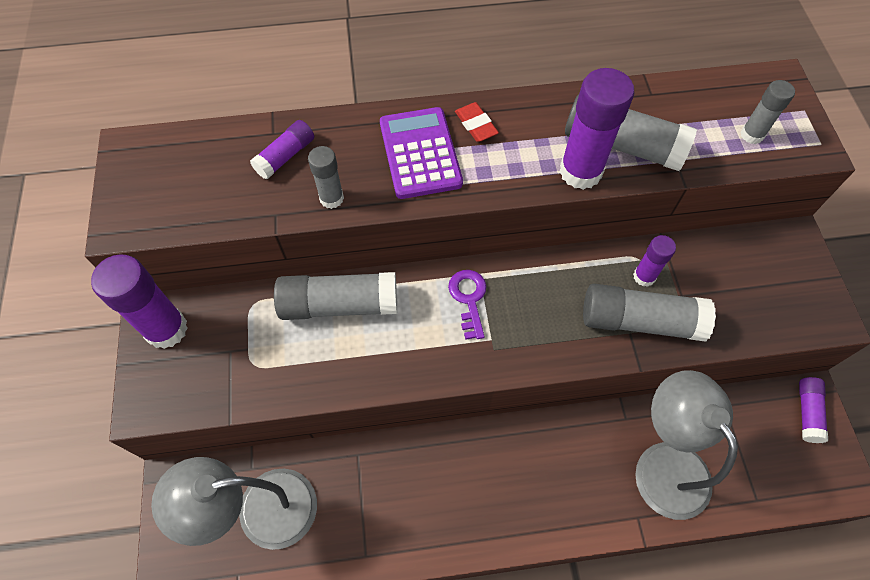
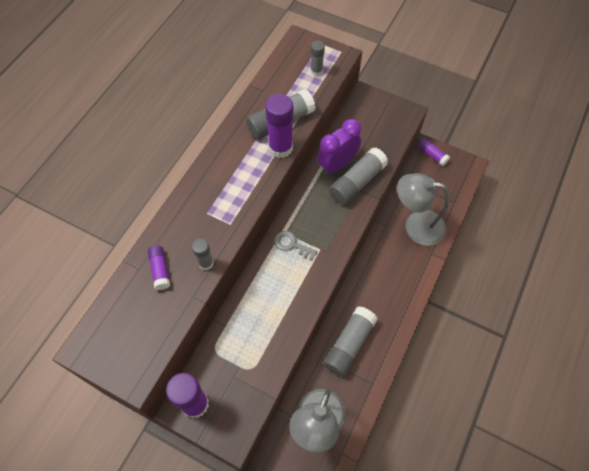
camera: 55 degrees left, 0 degrees up
(339, 304) = (249, 306): grey glue stick -> grey glue stick (349, 344)
(420, 153) = (213, 207): purple calculator -> none
(468, 299) = (292, 245): purple key -> grey key
(476, 125) = (217, 172): red eraser -> none
(644, 276) = (337, 165): purple glue stick -> purple clock

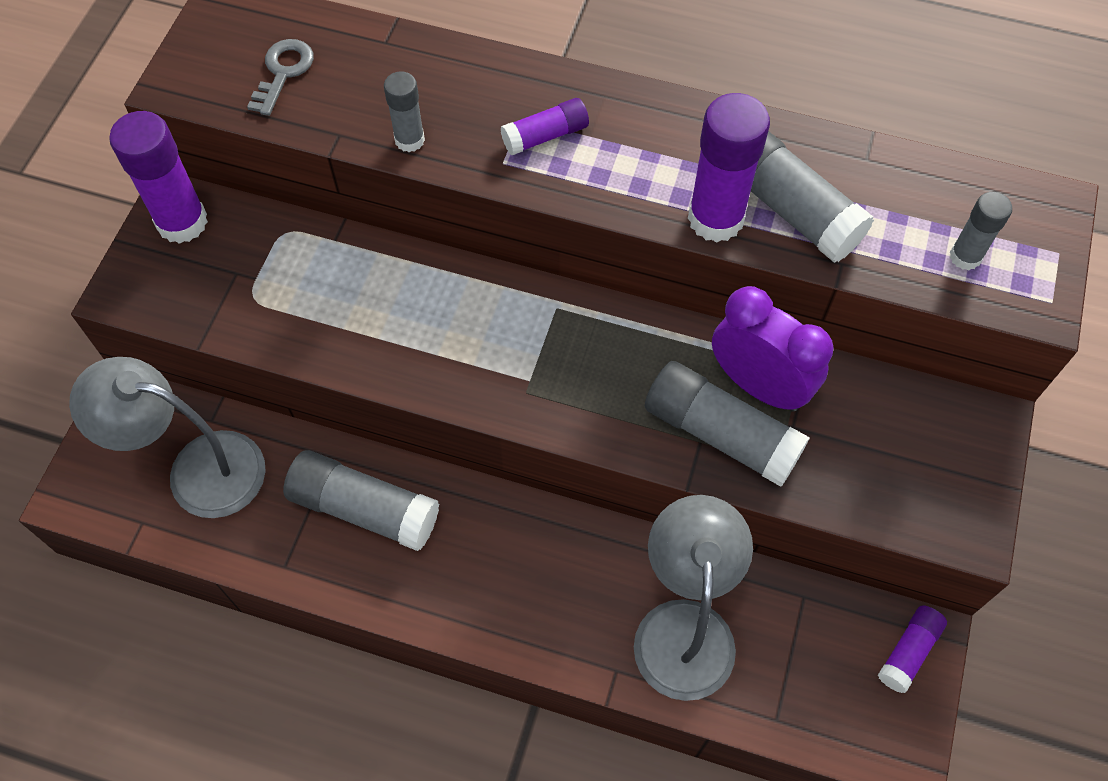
camera: 80 degrees right, 0 degrees up
(160, 270) = (385, 74): purple glue stick -> purple glue stick (545, 136)
(292, 245) = (529, 324): grey key -> grey key (283, 72)

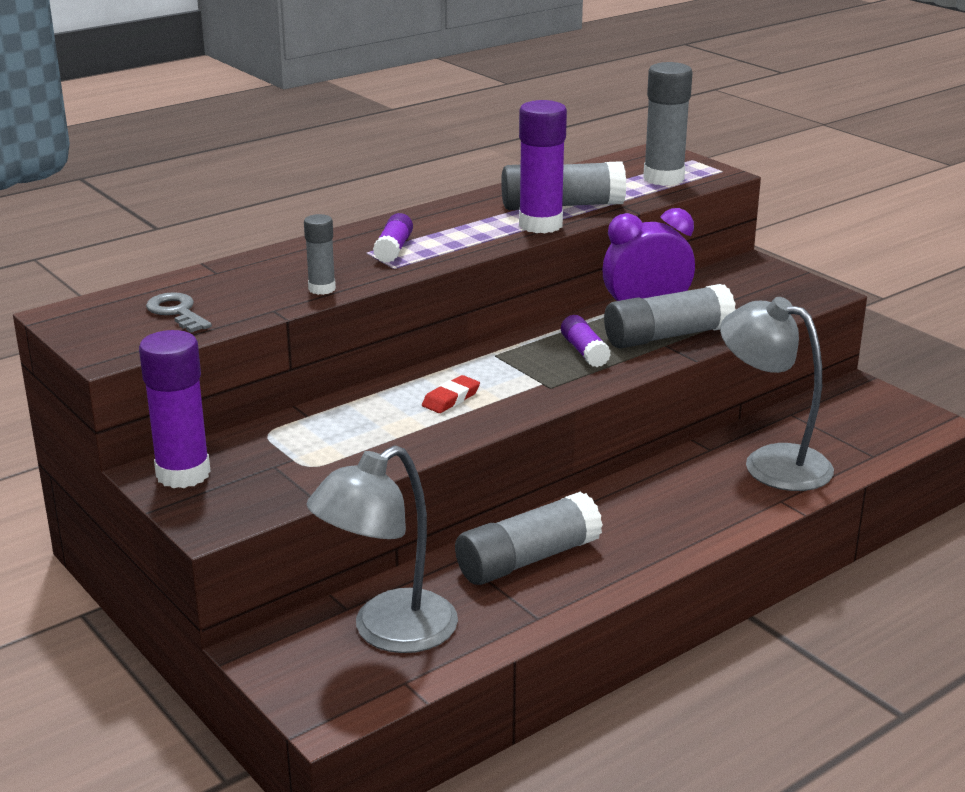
camera: 55 degrees left, 35 degrees down
(442, 326) = (451, 399): none -> red eraser
(908, 652) = (864, 395): purple glue stick -> purple glue stick (584, 351)
(965, 257) = (663, 178): grey glue stick -> grey glue stick, size x1.80

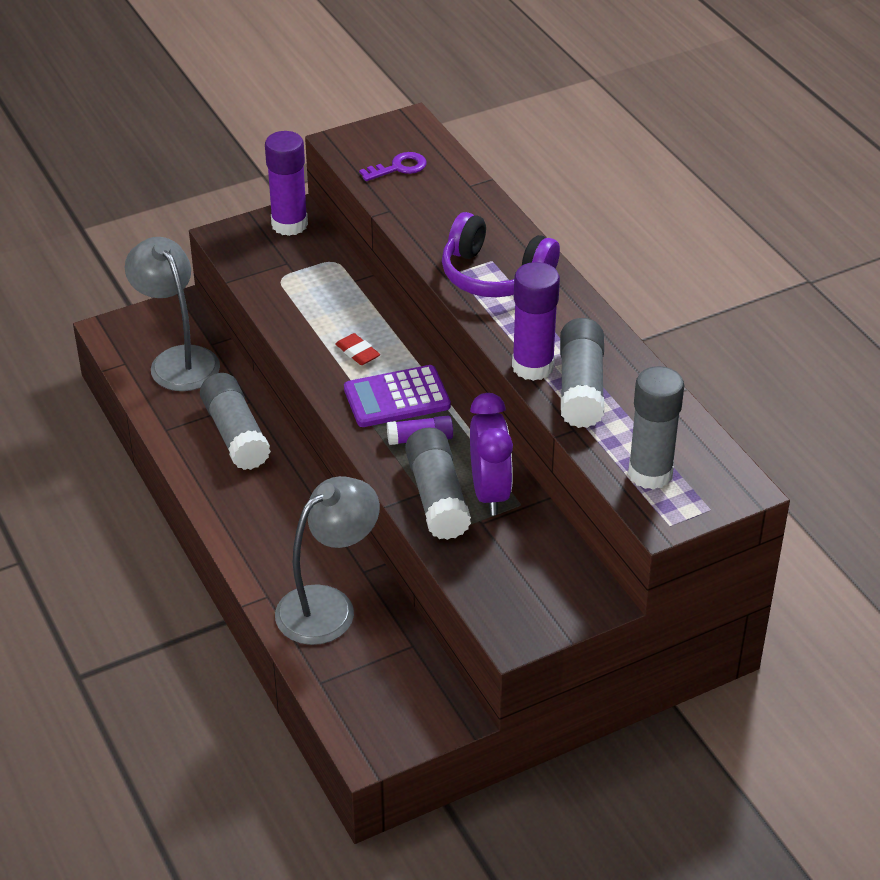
camera: 100 degrees right, 15 degrees up
(177, 312) = (398, 167): grey key -> purple key
(322, 289) = (421, 234): grey glue stick -> none
(393, 249) = (494, 275): purple glue stick -> purple headphones
(523, 369) = (397, 398): none -> purple calculator

